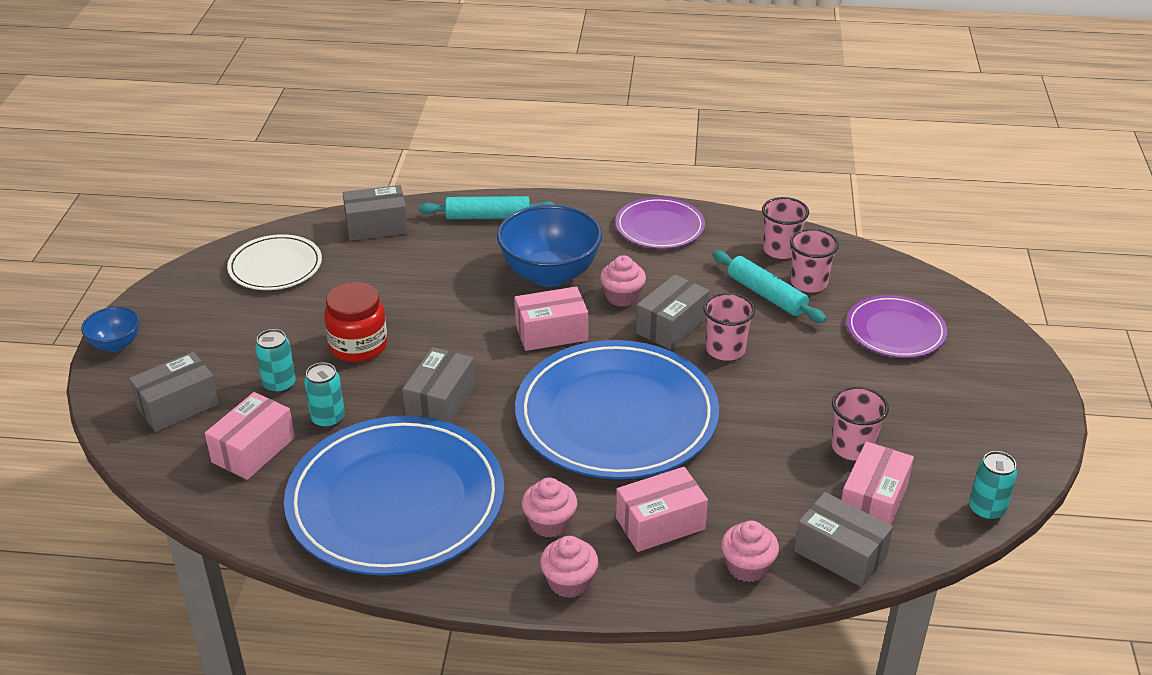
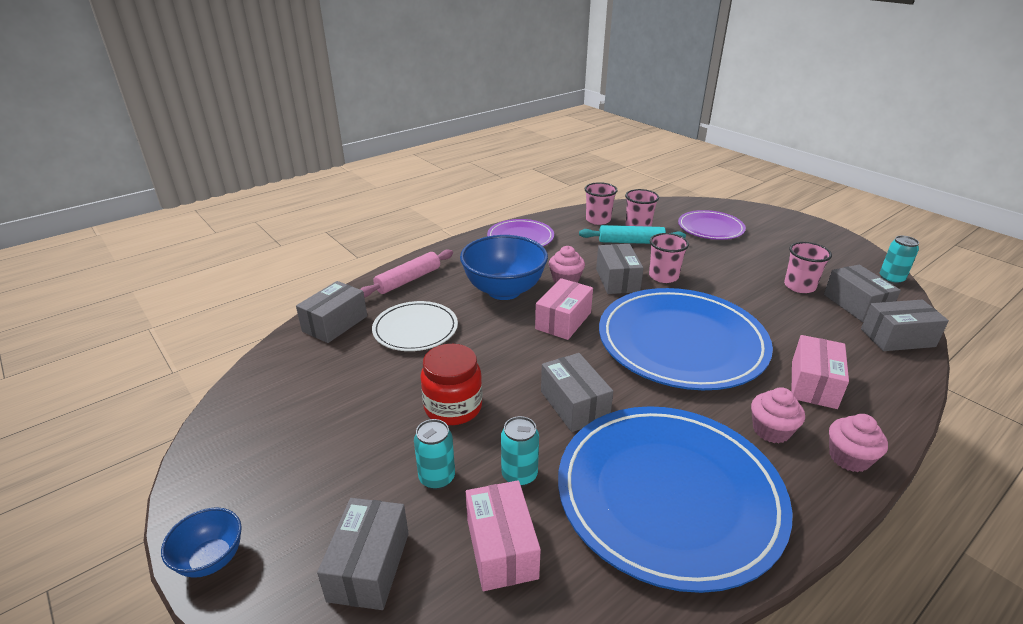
camera: 45 degrees left, 5 degrees down
(275, 266) = (289, 394): white plate -> white plate (415, 329)
(488, 217) = (408, 280): turquoise rolling pin -> pink rolling pin
(747, 567) = (886, 375): pink cupcake -> none
(873, 502) = (856, 305): pink box -> grey box

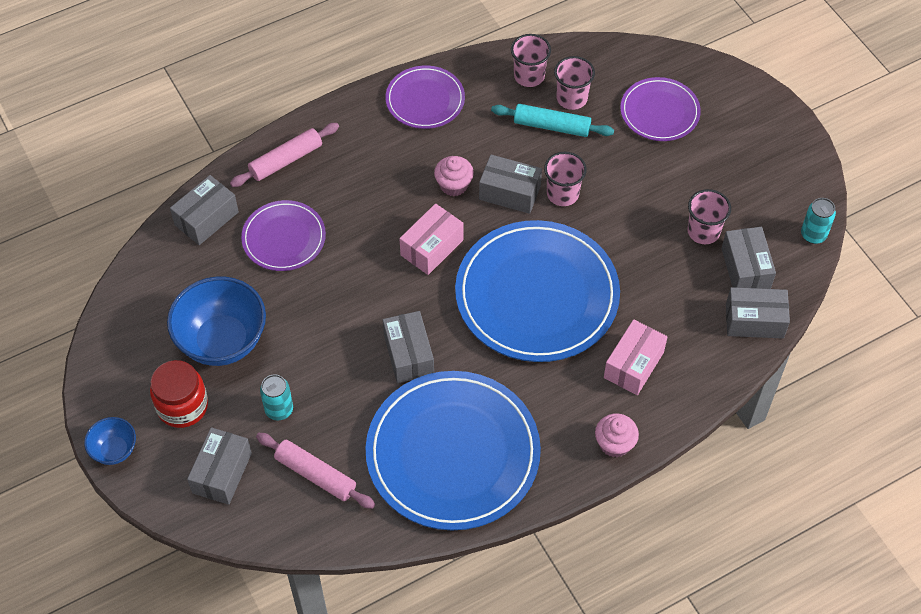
camera: 10 degrees right, 25 degrees up
(415, 329) = (284, 238): white plate -> purple plate
(453, 407) = (303, 341): red jar -> red jar (182, 406)
(501, 548) = (316, 474): pink box -> pink rolling pin
(504, 290) = (383, 192): blue bowl -> blue bowl (222, 341)
(519, 475) = (343, 417): turquoise can -> none
(617, 280) = (509, 193): grey box -> grey box turned 75 degrees counterclockwise
(771, 430) = (566, 407): pink cupcake -> none

